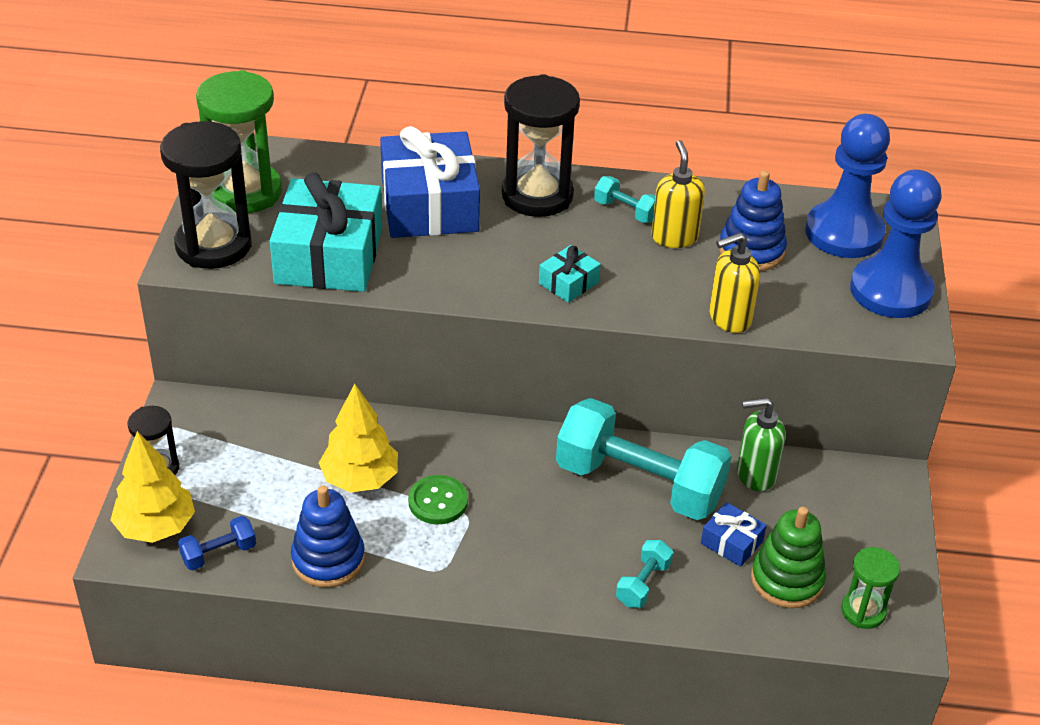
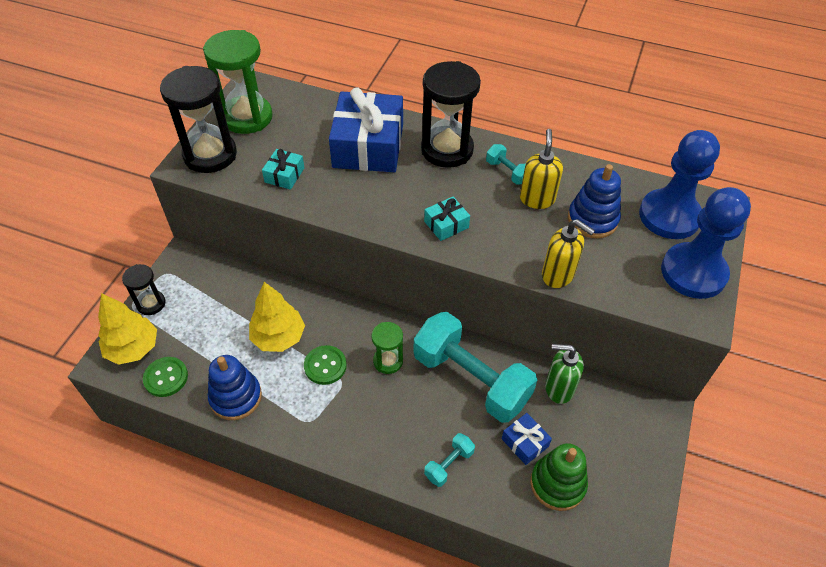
camera: 15 degrees right, 10 degrees up
(219, 554) = (166, 377): blue dumbbell -> green button
(329, 256) = (284, 175): turquoise gift -> turquoise gift, size x0.44
(729, 318) = (558, 275): yellow soap dispenser -> yellow soap dispenser turned 135 degrees counterclockwise
(863, 611) = (609, 525): green hourglass -> green hourglass (388, 361)

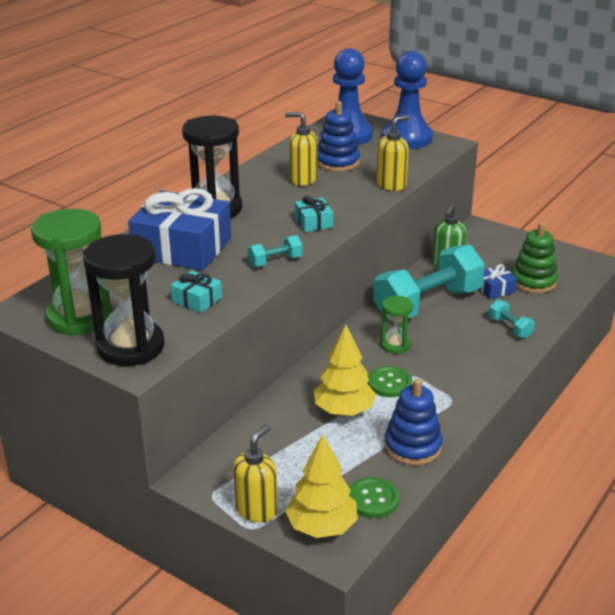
camera: 75 degrees left, 20 degrees down
(151, 304) = (257, 509): black hourglass -> yellow soap dispenser
(507, 172) = (262, 186): turquoise dumbbell -> turquoise dumbbell (275, 261)

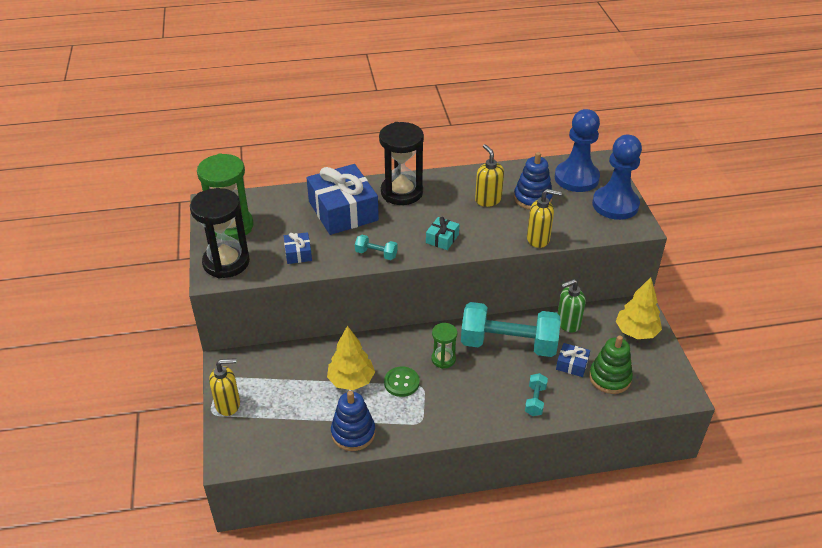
camera: 45 degrees right, 10 degrees up
(197, 300) = (298, 253): turquoise gift -> blue gift
(322, 527) = (242, 440): yellow tree -> yellow tree (636, 332)
(373, 499) = (287, 446): green button -> none

